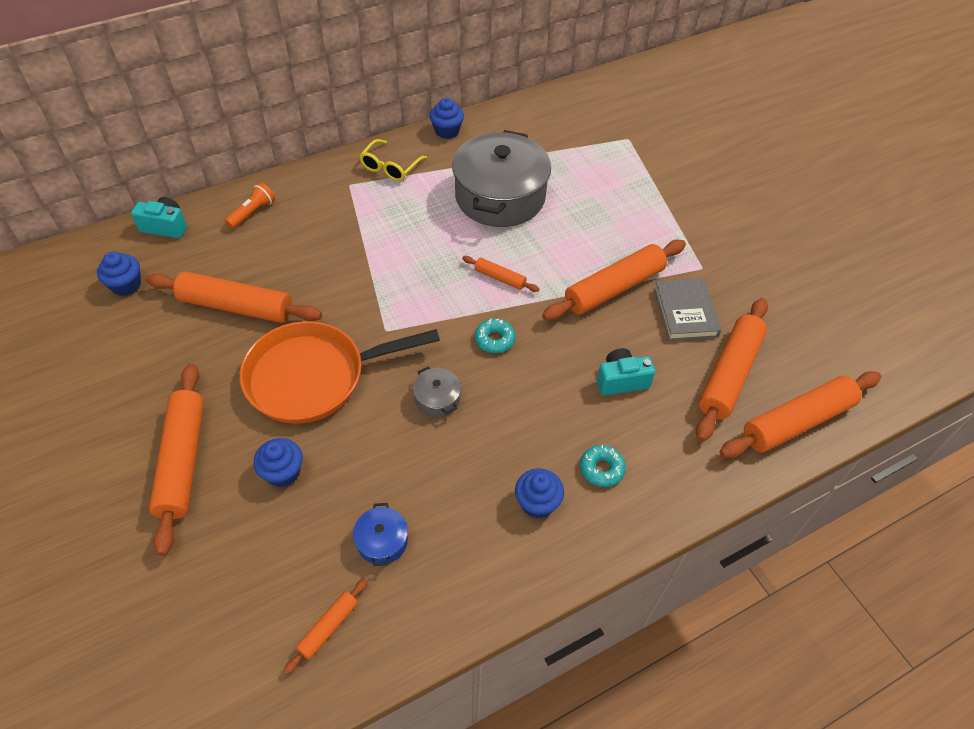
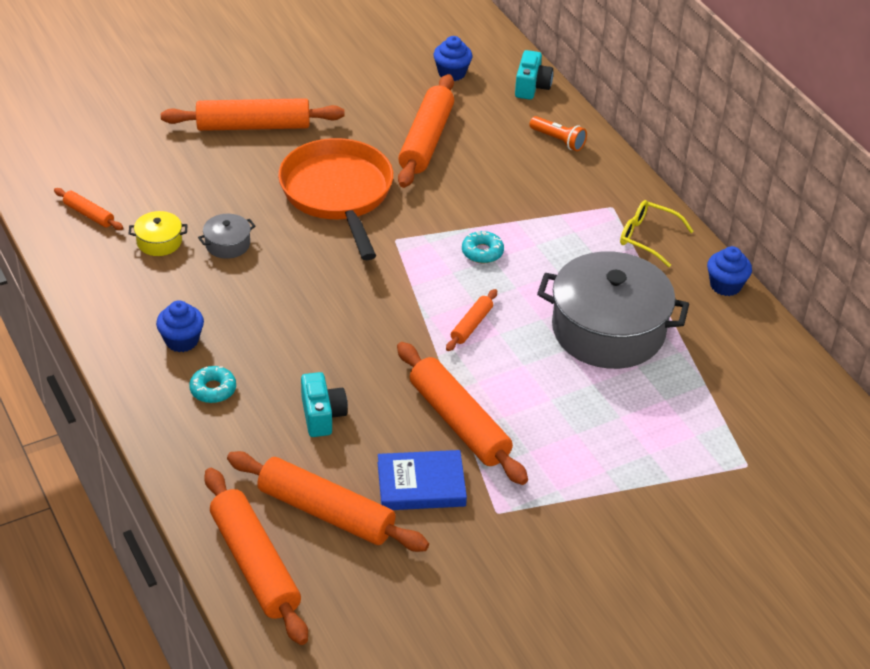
camera: 90 degrees right, 10 degrees down
(283, 472) = (235, 182): blue cupcake -> none
(382, 541) = (159, 242): blue pot -> yellow pot
(437, 399) = (307, 275): grey pot -> grey pot (227, 244)
(494, 339) = (381, 318): turquoise donut -> turquoise donut (482, 252)
(685, 312) = (421, 485): grey book -> blue book

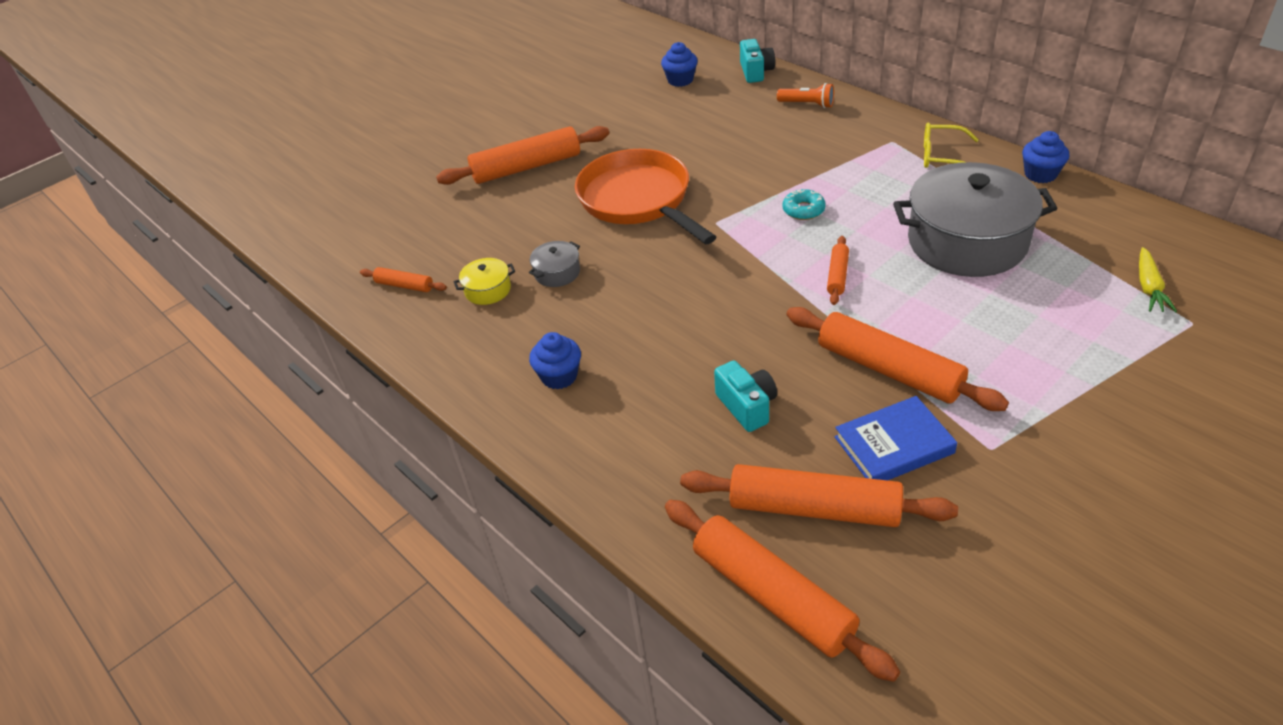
camera: 10 degrees left, 0 degrees up
(213, 389) = (618, 415): turquoise donut -> none
(426, 140) = (692, 135): orange rolling pin -> none
(736, 423) = (1149, 287): none -> yellow carrot

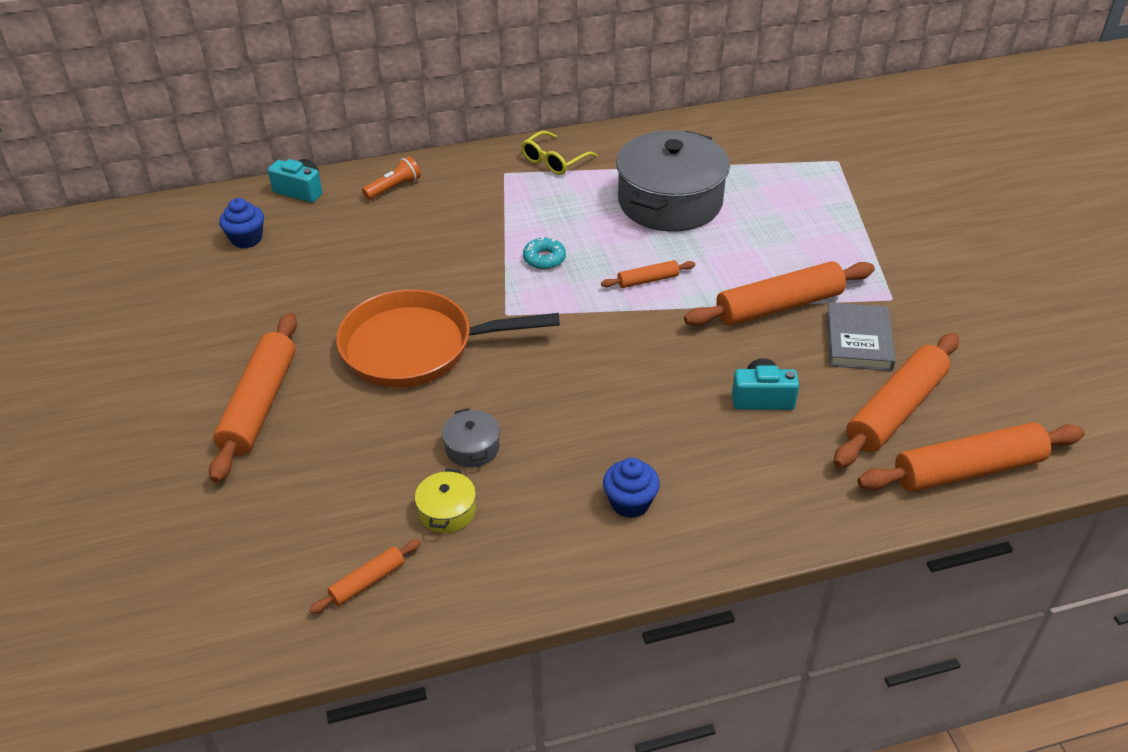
camera: 65 degrees left, 0 degrees up
(837, 275) = (648, 280): orange rolling pin -> orange rolling pin turned 60 degrees counterclockwise
(894, 445) = (858, 341): blue book -> grey book
(1040, 174) = (627, 133): blue cupcake -> none
(1149, 287) = (790, 157): yellow carrot -> none

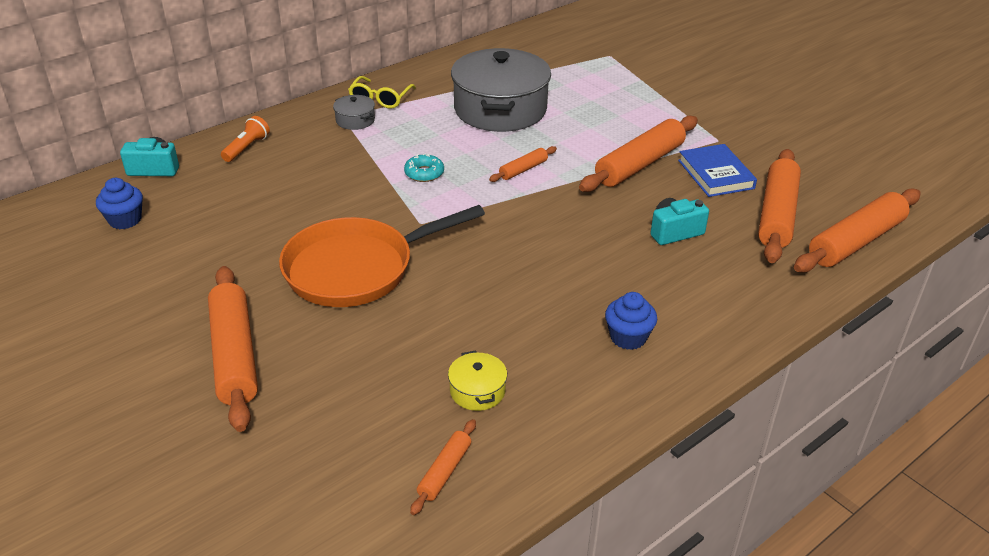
camera: 25 degrees left, 5 degrees down
(472, 447) = (464, 334): grey pot -> grey pot (355, 120)
(858, 341) = (716, 174): grey book -> blue book

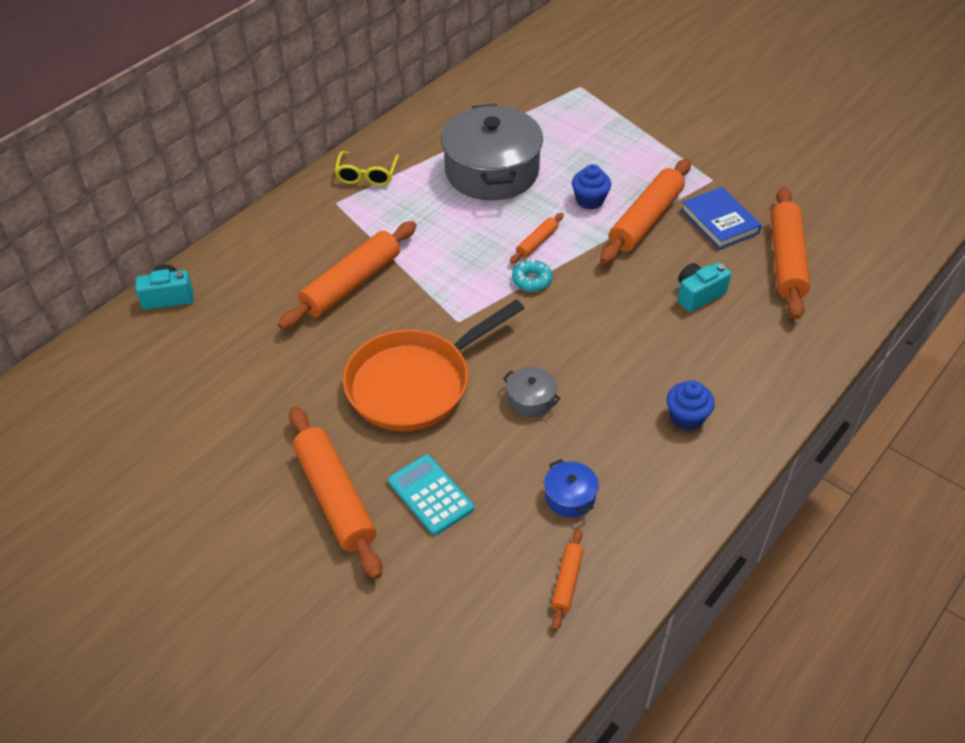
camera: 10 degrees left, 10 degrees up
(125, 220) = (164, 363): blue cupcake -> blue cupcake (589, 200)
(246, 148) = (253, 257): orange flashlight -> none
(332, 367) = (430, 495): none -> turquoise calculator
(355, 120) = (351, 206): grey pot -> grey pot (531, 399)
(424, 173) = (442, 261): turquoise donut -> turquoise donut (532, 280)
(477, 391) = (570, 496): yellow pot -> blue pot
(856, 241) = (862, 280): orange rolling pin -> orange rolling pin (352, 284)

